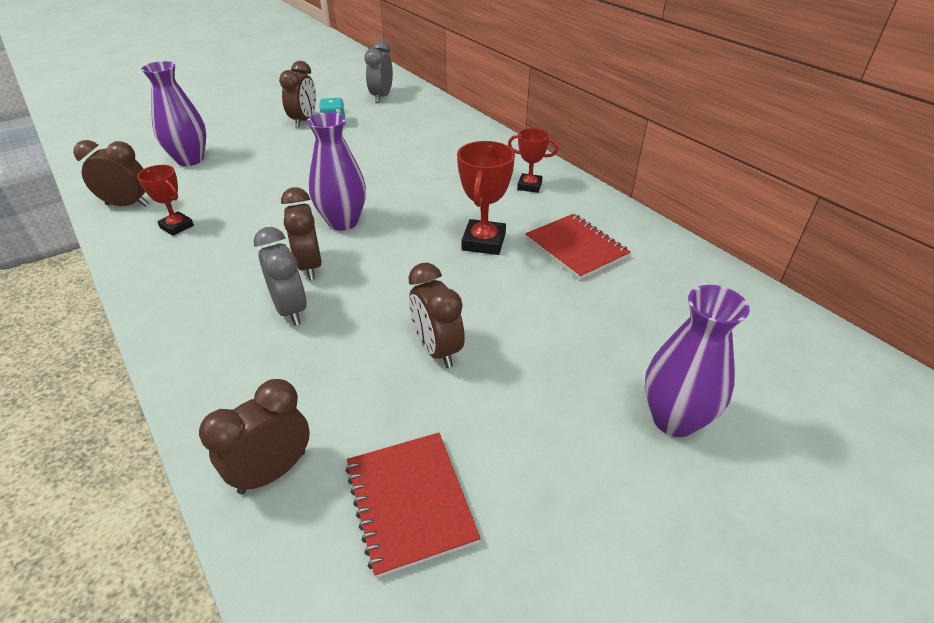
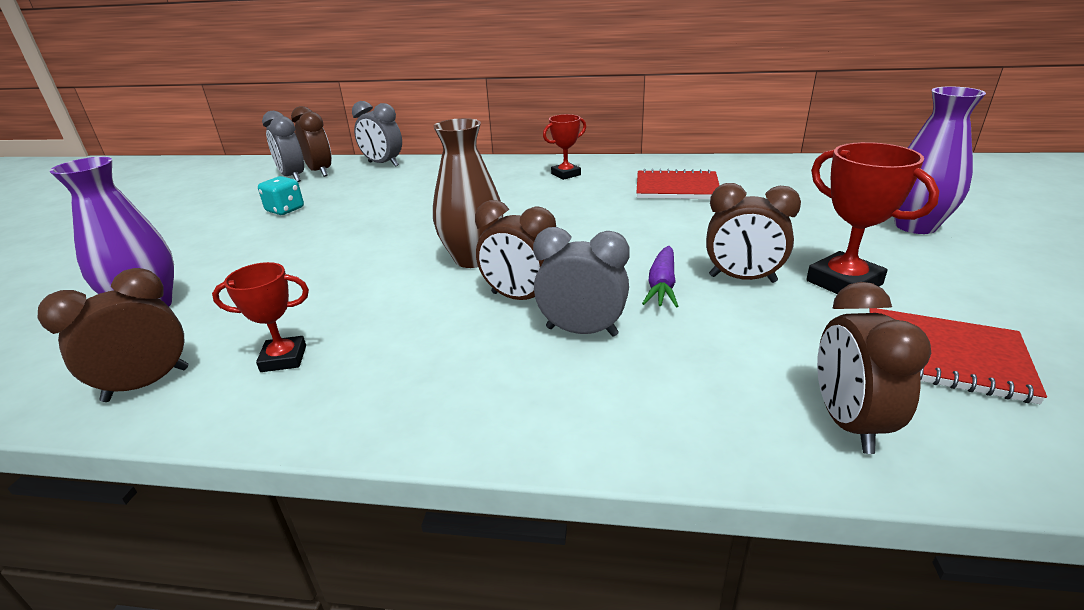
camera: 45 degrees left, 10 degrees down
(304, 121) = (240, 221): brown clock -> brown clock (320, 172)
(343, 222) = (473, 259): purple vase -> brown vase
(386, 315) = (662, 285): none -> purple carrot
(444, 111) = (383, 164): none -> grey clock
(483, 242) = (615, 213): red trophy -> red trophy (844, 282)

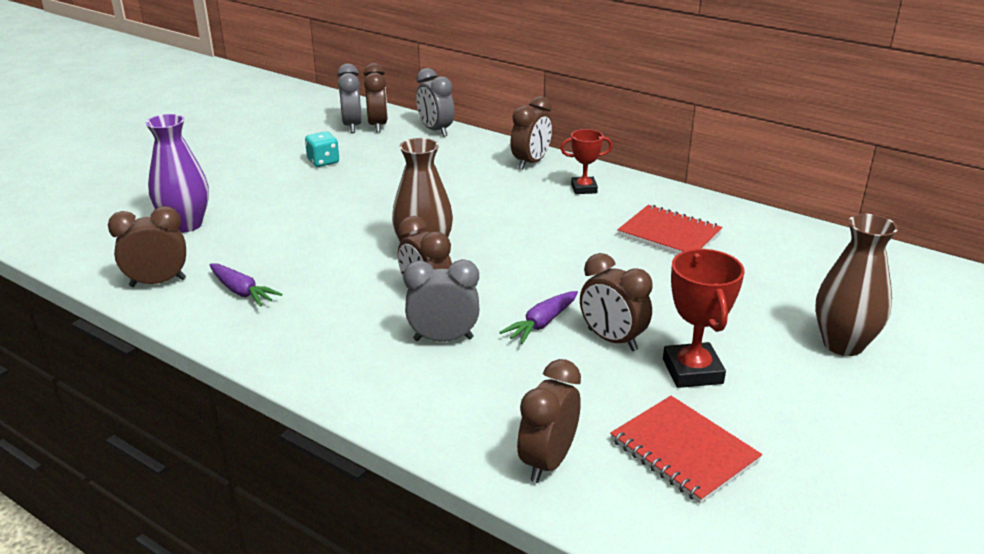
camera: 25 degrees right, 0 degrees up
(284, 358) = (242, 292): red trophy -> purple carrot
(498, 167) = (530, 163): none -> brown clock
(581, 331) = (443, 339): grey clock -> grey clock turned 45 degrees counterclockwise
(915, 226) = (843, 344): purple vase -> brown vase

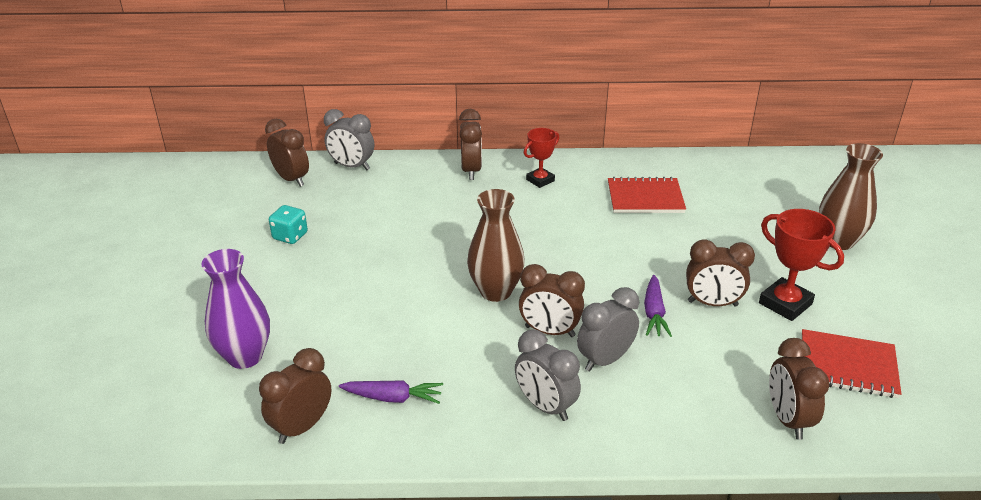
camera: 35 degrees left, 5 degrees up
(352, 126) = (267, 188): grey clock -> grey clock (545, 406)

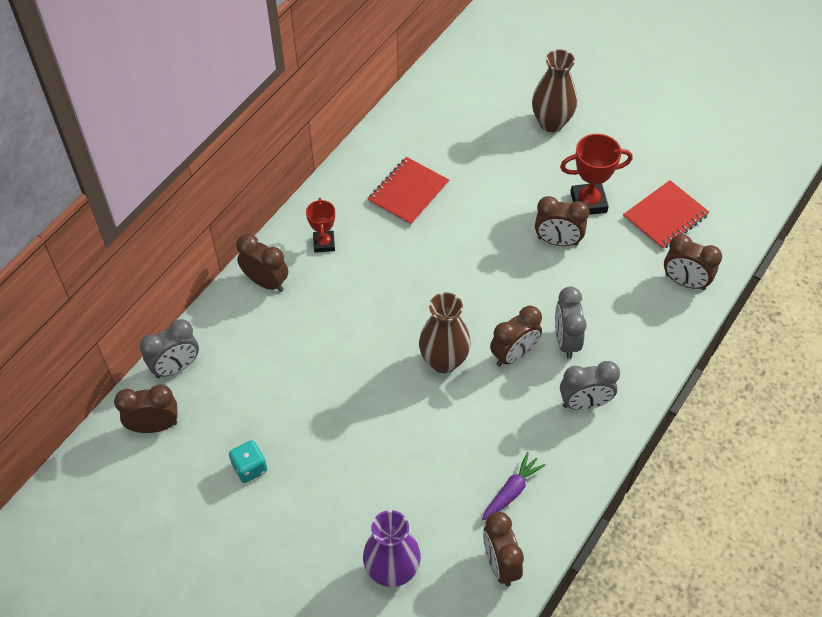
camera: 55 degrees left, 20 degrees up
(654, 313) = (541, 281): purple carrot -> none
(712, 303) = (558, 241): brown clock -> brown clock turned 60 degrees clockwise

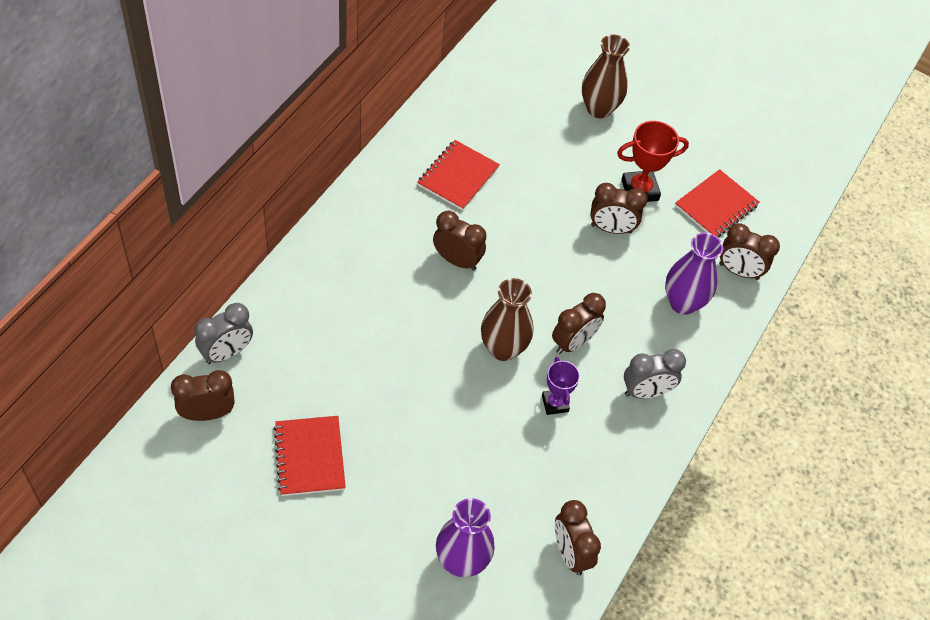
camera: 10 degrees left, 0 degrees up
(250, 468) = (309, 457): turquoise dice -> red notebook
(266, 282) = (316, 266): brown clock -> brown clock (457, 260)
(324, 243) = (374, 227): red trophy -> none
(492, 415) = (555, 403): none -> purple trophy
(511, 491) = (578, 480): purple carrot -> none
(566, 341) = (624, 329): grey clock -> none
(626, 314) = (682, 303): none -> purple vase

